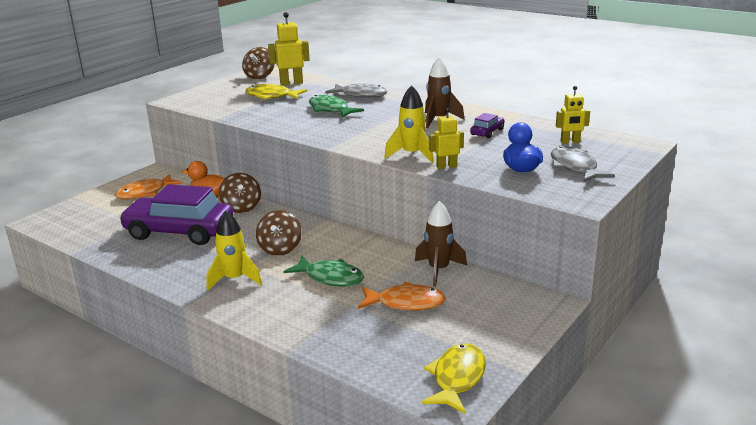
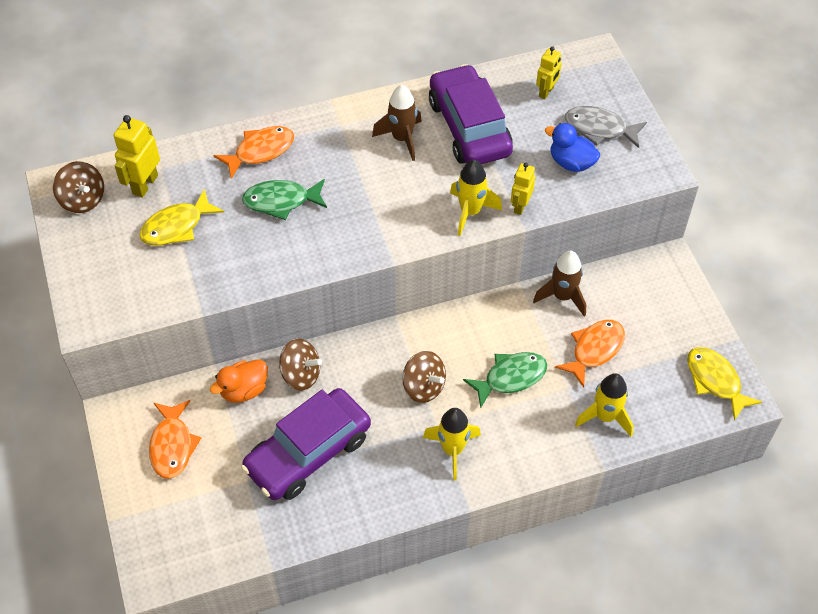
camera: 55 degrees left, 30 degrees up
(343, 333) = (605, 416): none -> yellow rocket
(361, 95) = (260, 151): grey fish -> orange fish
(487, 132) = (469, 127): purple car -> purple car, size x2.41

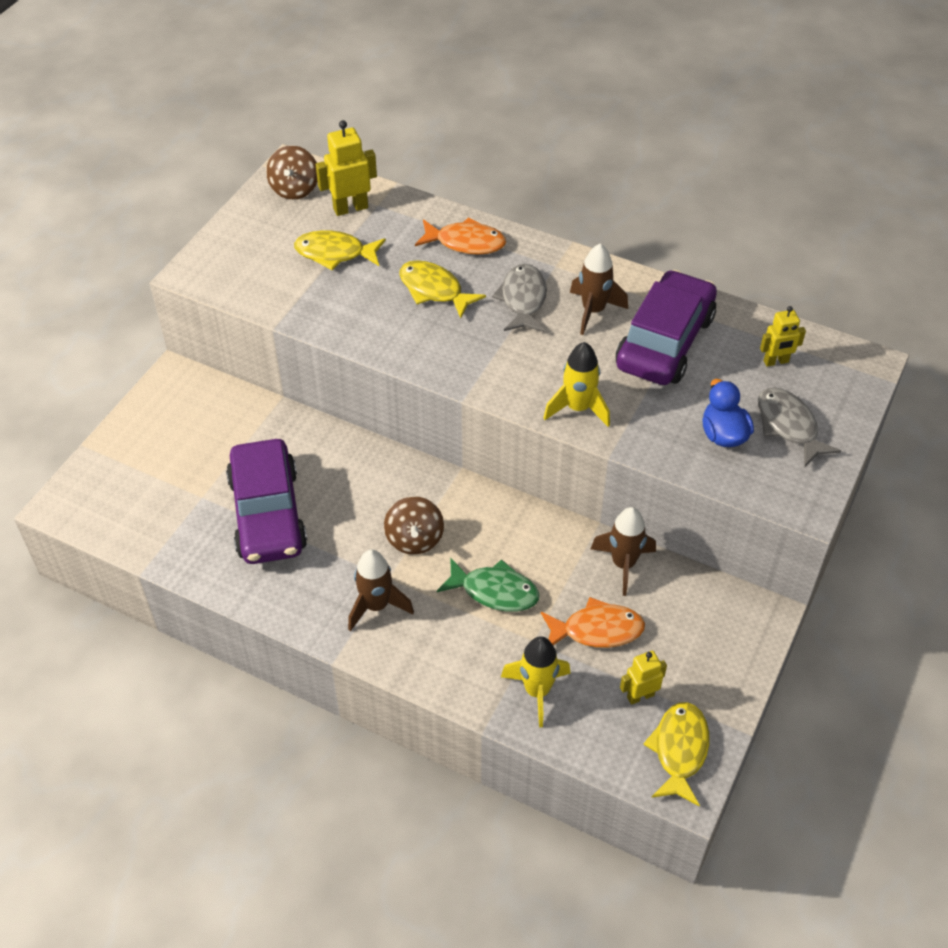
camera: 45 degrees right, 5 degrees down
(172, 445) = (183, 428): orange fish -> none
(244, 390) = (279, 430): orange duck -> none
(281, 201) = (434, 290): green fish -> yellow fish
(301, 375) = (333, 453): brown spinning top -> none
(308, 452) = (268, 514): purple car -> purple car turned 105 degrees counterclockwise
(348, 164) = (523, 299): none -> grey fish
(452, 450) = (376, 606): yellow rocket -> brown rocket
(520, 206) = (629, 435): yellow robot -> yellow robot (640, 696)

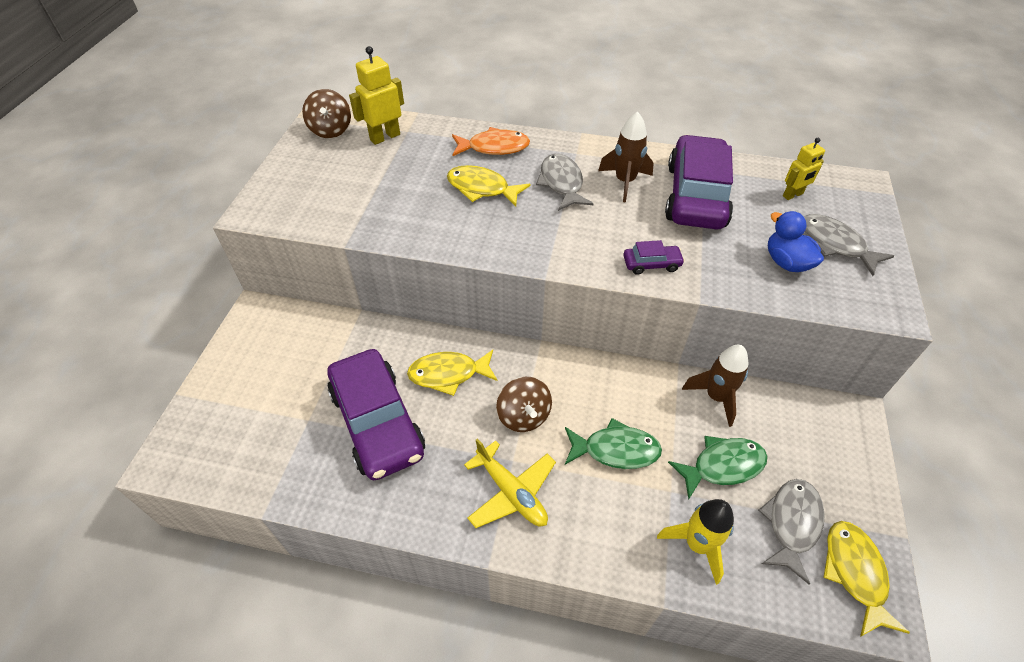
camera: 15 degrees left, 0 degrees up
(335, 253) = (382, 174): yellow fish -> yellow fish (448, 374)
(376, 606) = (511, 492): brown rocket -> yellow plane
(578, 408) = (651, 264): yellow rocket -> purple car
(597, 630) = (722, 466): orange fish -> green fish
(640, 696) = (792, 524): yellow robot -> grey fish

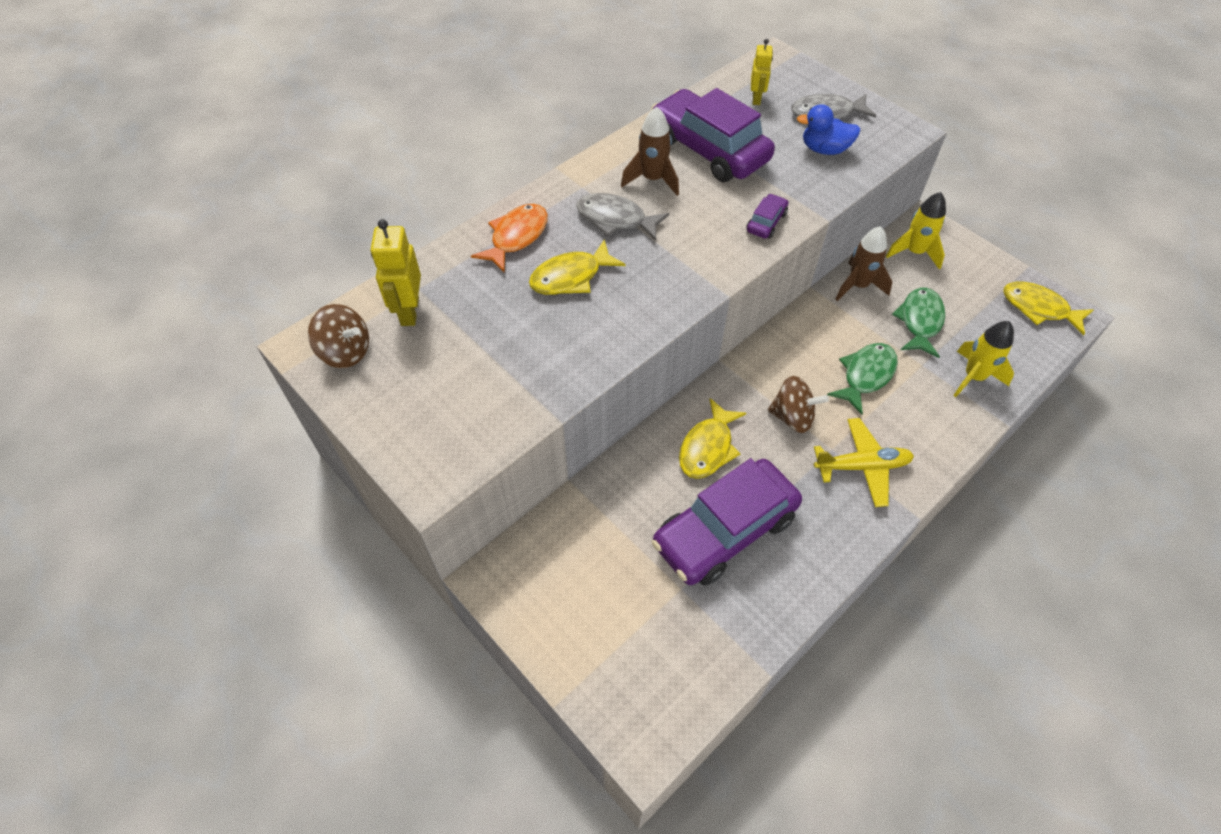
camera: 55 degrees left, 5 degrees up
(377, 422) = (724, 530): purple car -> purple car turned 135 degrees clockwise
(792, 524) = (987, 315): grey fish -> none
(806, 423) = (914, 252): none -> yellow rocket

